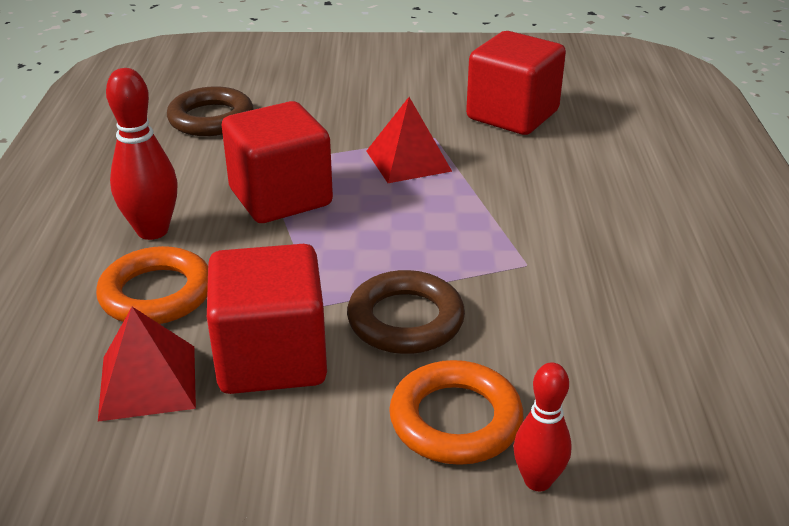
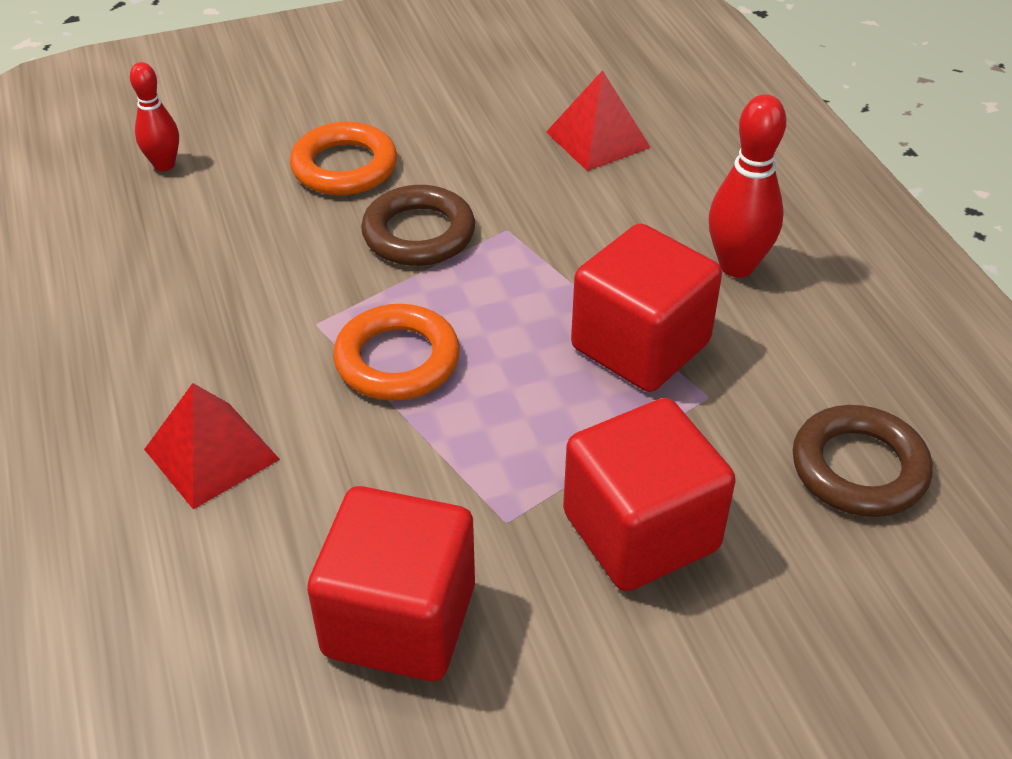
camera: 160 degrees right, 10 degrees up
(156, 294) = (662, 204): orange ring -> orange ring (397, 360)
(271, 358) = (516, 177): red cube -> red cube (640, 531)
(408, 161) = (519, 454): red pyramid -> red pyramid (211, 454)
(537, 480) = (273, 144): red bowling pin -> red bowling pin (164, 165)

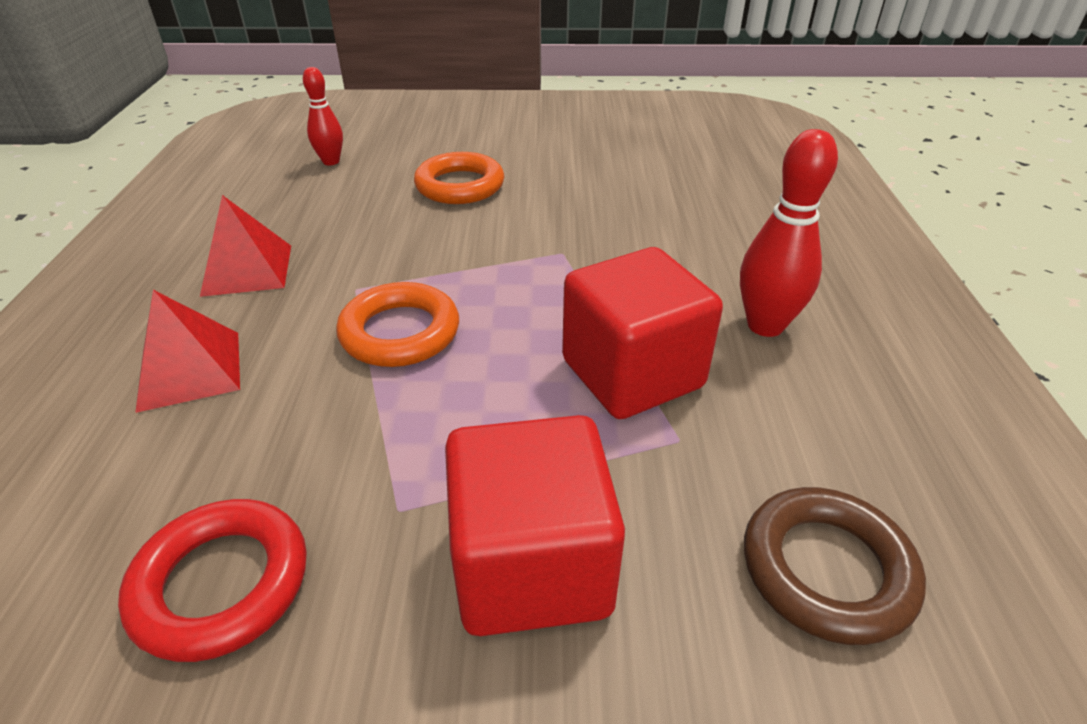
camera: 20 degrees right, 5 degrees down
(399, 620) = (221, 583): red cube -> red ring
(419, 234) = (486, 241): brown ring -> none
(597, 139) = (680, 203): red pyramid -> red pyramid (247, 269)

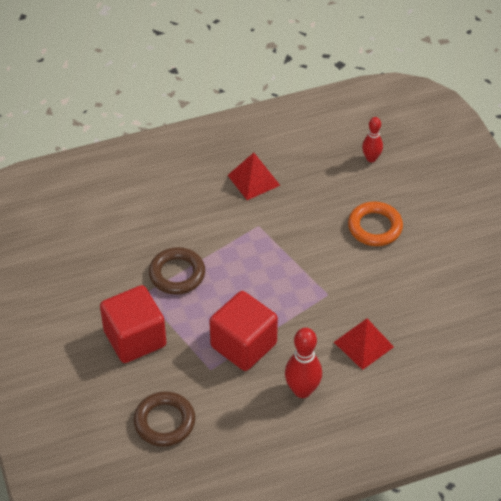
camera: 70 degrees right, 10 degrees up
(190, 370) = (182, 199): red pyramid -> red pyramid (363, 344)
(221, 583) = (99, 262): red ring -> none
(383, 429) = (177, 274): none -> brown ring
(400, 332) = (235, 255): orange ring -> none

